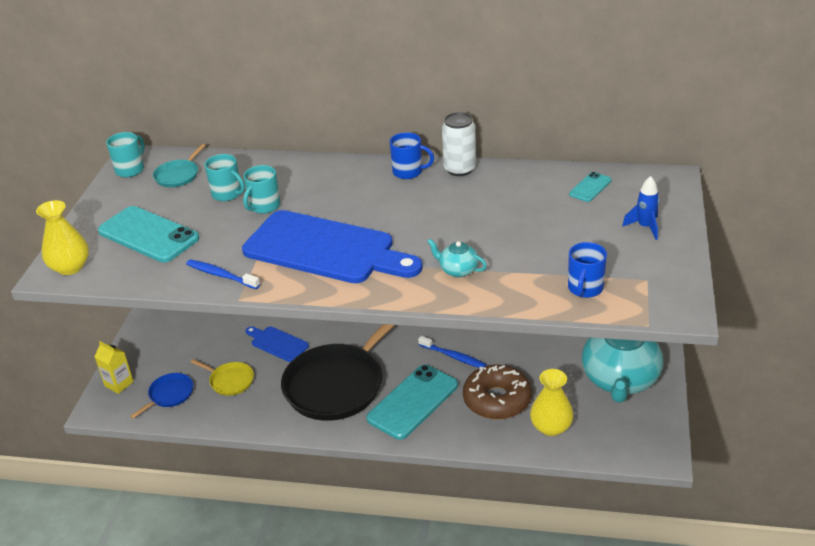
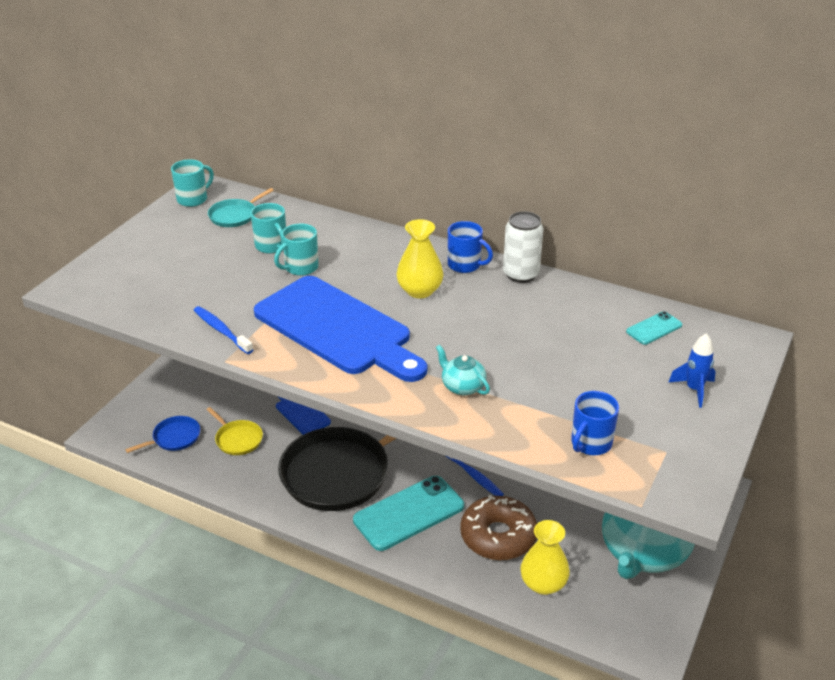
camera: 15 degrees right, 0 degrees up
(70, 267) = (86, 286): yellow vase -> yellow vase (419, 290)
(119, 384) = (133, 413): yellow carton -> none
(148, 235) = (175, 271): turquoise phone -> none

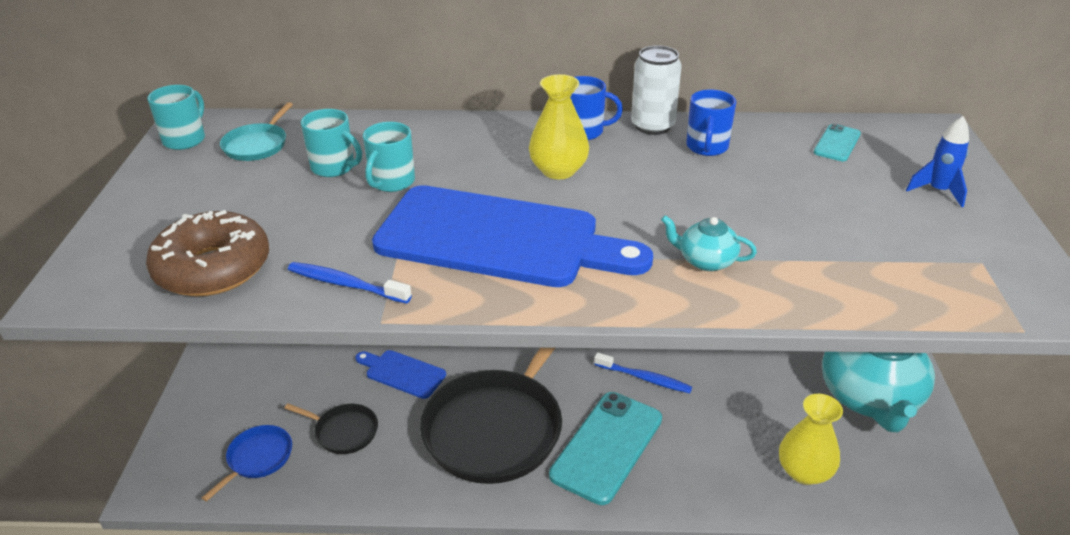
camera: 25 degrees left, 0 degrees up
(237, 439) = (343, 431): yellow pan -> black pan
(498, 536) = (719, 436): brown donut -> brown donut (213, 268)
(590, 443) = (902, 279): blue mug -> blue mug (707, 147)

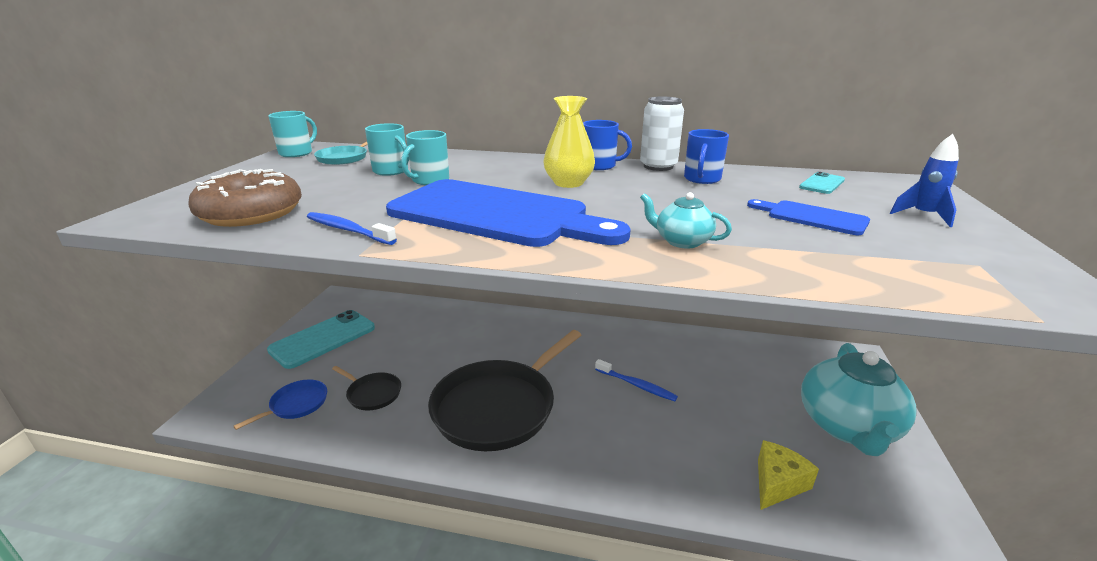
camera: 10 degrees right, 10 degrees down
(402, 373) = (436, 357): blue cutting board -> blue cutting board (812, 217)
(607, 447) = (590, 435): turquoise phone -> turquoise phone (323, 339)
(804, 471) = (777, 483): yellow vase -> yellow cheese

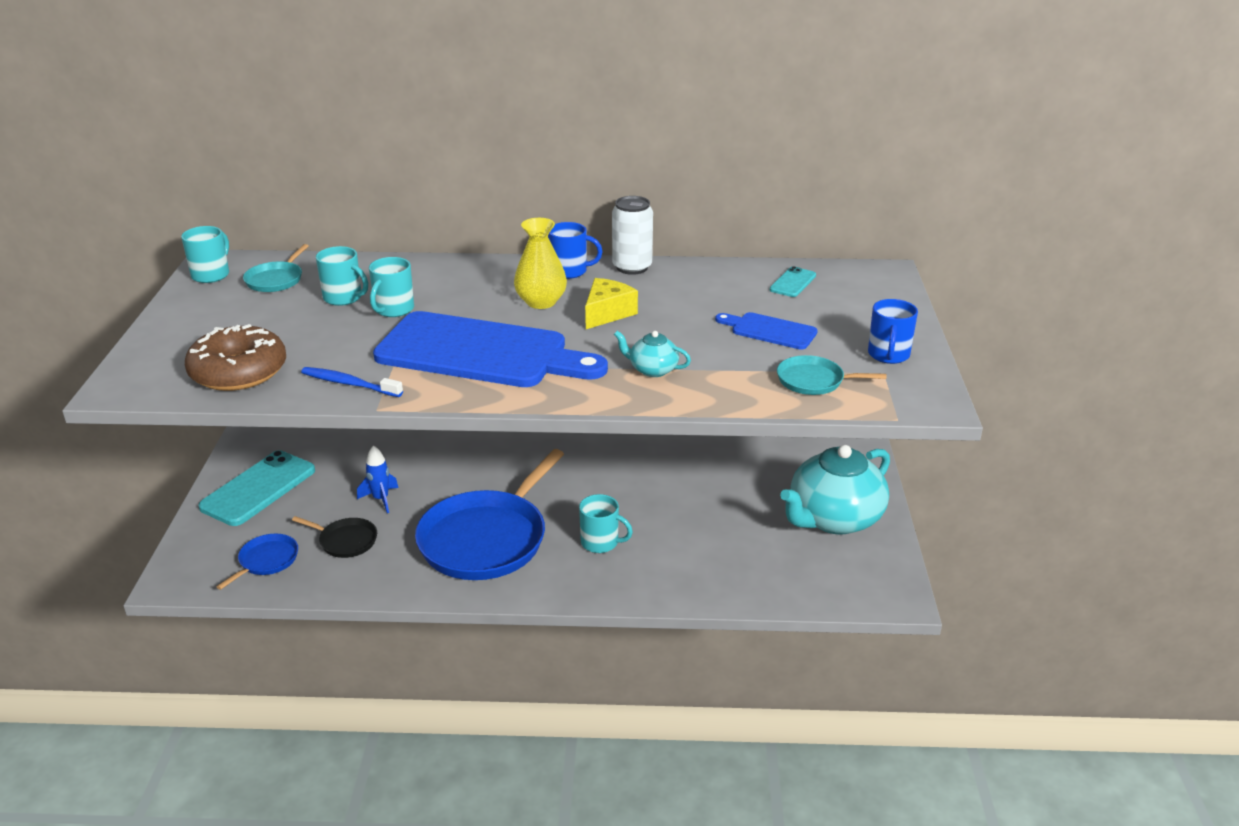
camera: 10 degrees left, 5 degrees up
(498, 407) = (486, 539): black pan -> blue pan
(607, 424) = (601, 543): none -> turquoise mug
(636, 385) = (628, 501): blue toothbrush -> none
(702, 179) = (676, 285): blue mug -> blue mug (888, 355)
(777, 483) = (761, 574): yellow cheese -> yellow cheese (607, 313)
(847, 427) = (834, 519): turquoise teapot -> turquoise teapot turned 45 degrees clockwise
(889, 266) = (814, 381): none -> turquoise pan
(923, 216) = (867, 320): blue rocket -> blue rocket (381, 499)

